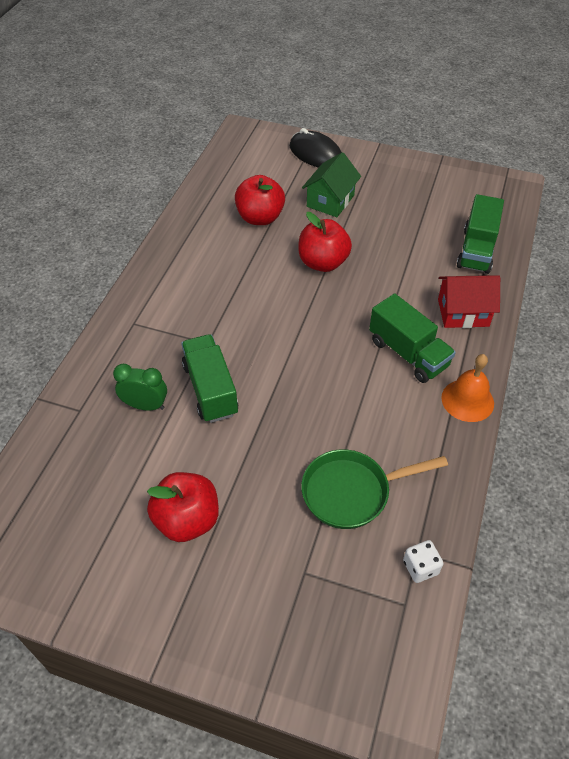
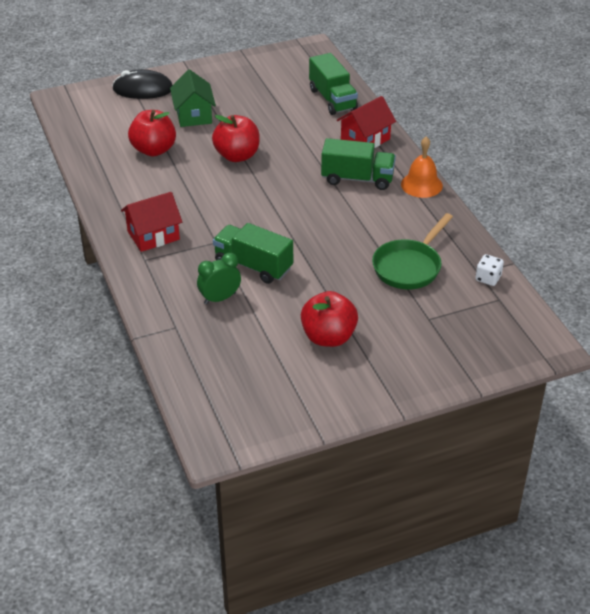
camera: 40 degrees left, 10 degrees down
(166, 303) = (153, 235): none -> red house

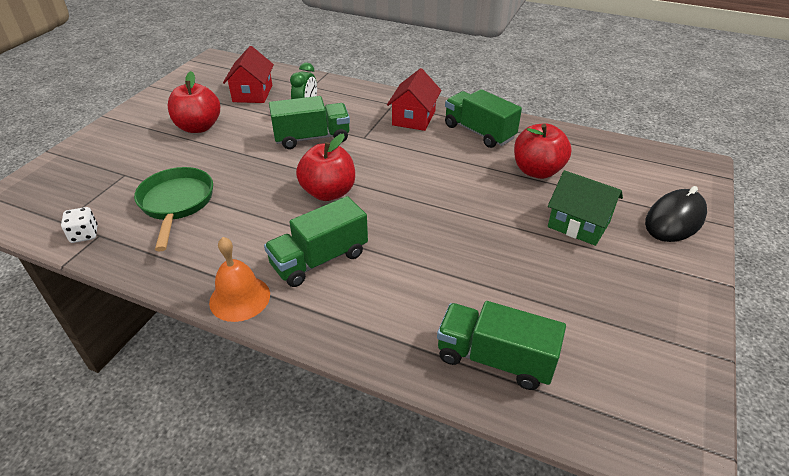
camera: 135 degrees right, 0 degrees up
(133, 195) = (479, 132): none -> green truck
(237, 156) = (466, 210): red apple -> red apple (328, 192)
(365, 139) = (373, 319): red house -> red house (252, 93)

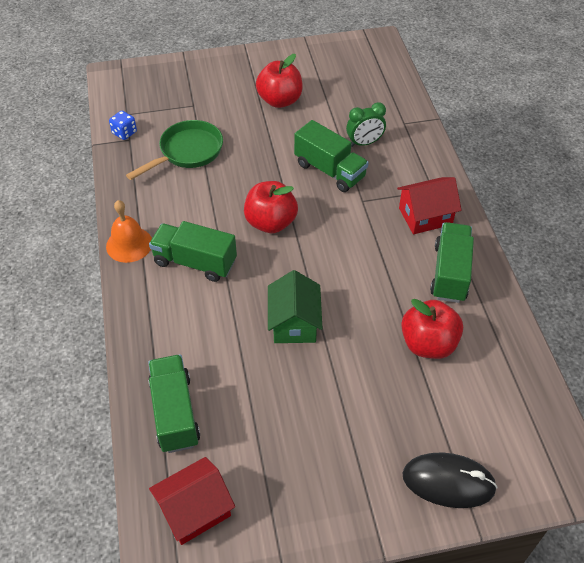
camera: 55 degrees right, 10 degrees up
(84, 234) = (124, 133): white dice -> blue dice
(252, 93) = (354, 97): red house -> red house (195, 510)
(578, 224) = (374, 407): green house -> green house (294, 323)

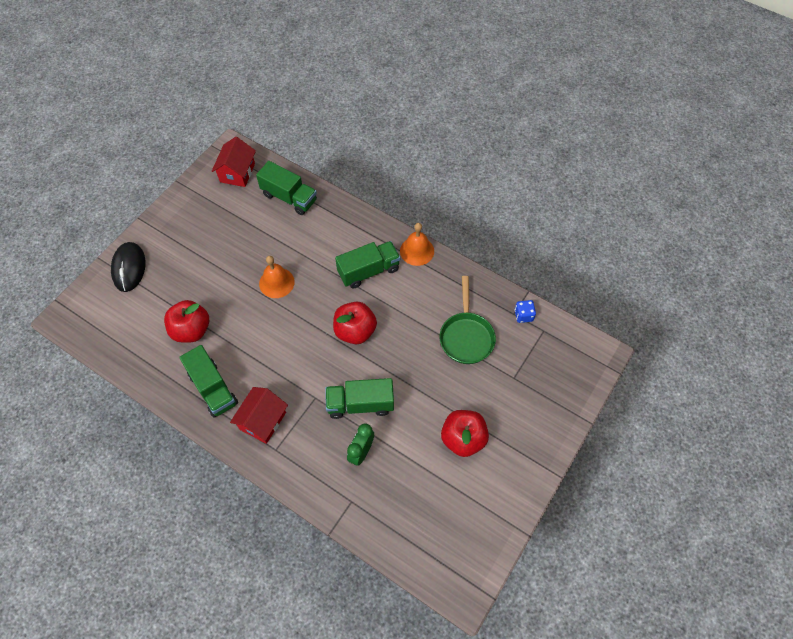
camera: 135 degrees right, 10 degrees up
(294, 323) = (276, 282): green house -> orange bell
(448, 482) = (129, 268): black mouse -> black mouse turned 60 degrees counterclockwise

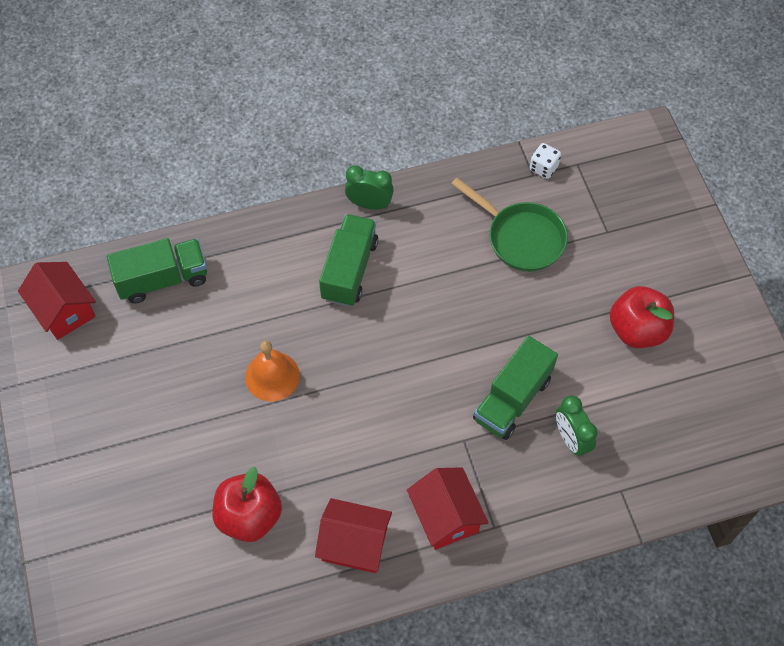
camera: 50 degrees left, 0 degrees up
(129, 268) = (83, 533): black mouse -> none
(213, 388) = (354, 544): green truck -> red house
(355, 331) = (415, 339): red apple -> none
(417, 251) = (369, 204): orange bell -> green clock
(523, 315) = (543, 168): blue dice -> white dice

